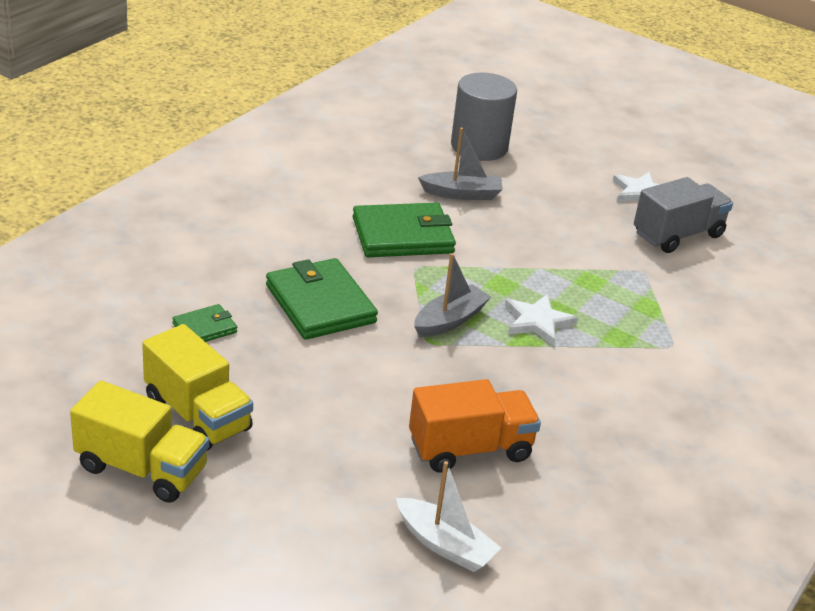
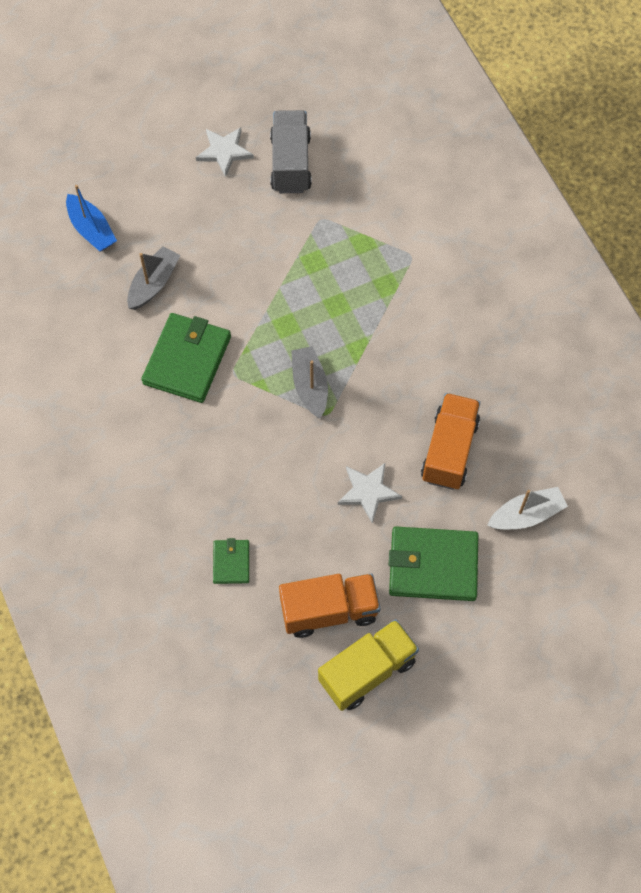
camera: 55 degrees left, 30 degrees up
(198, 415) = (329, 610): yellow truck -> orange truck
(320, 304) = (244, 466): green wallet -> green wallet (433, 565)
(479, 147) = (91, 229): grey cylinder -> blue boat
(537, 322) = (341, 327): white star -> white star (368, 492)

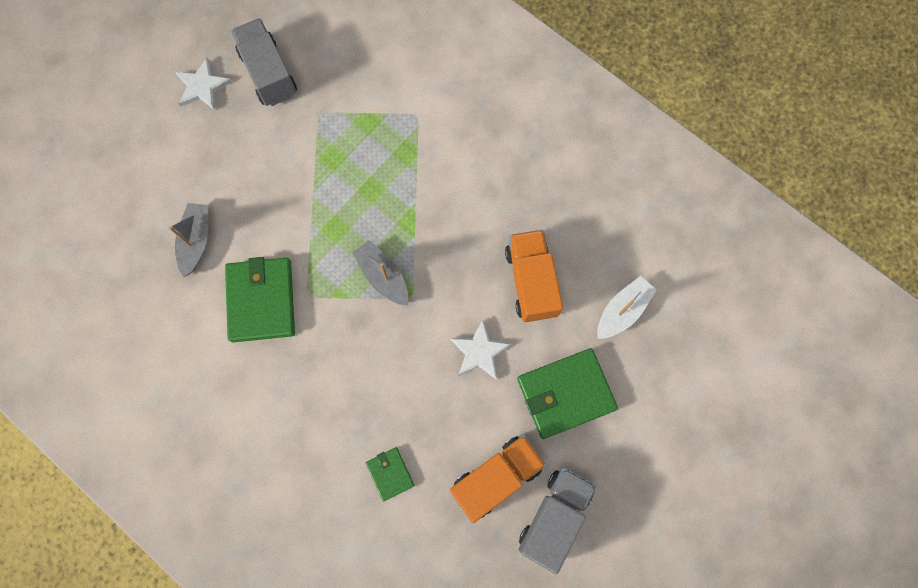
camera: 25 degrees left, 10 degrees up
(91, 229) = (113, 213): blue boat -> none
(367, 671) = (554, 517): yellow truck -> grey truck

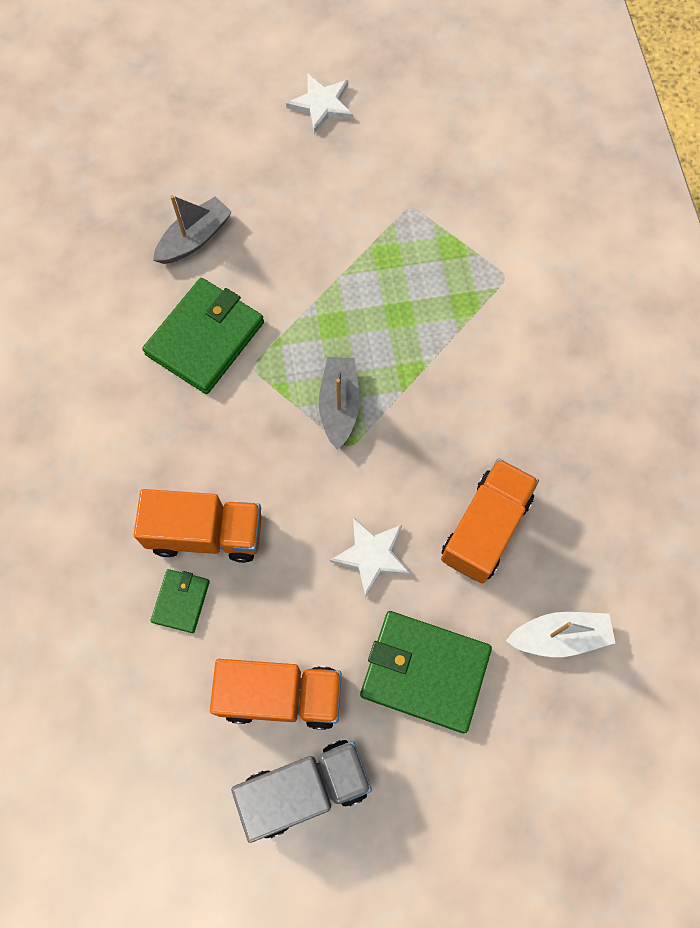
camera: 40 degrees right, 5 degrees down
(268, 73) = (393, 135): grey truck -> none
(369, 421) = (206, 533): none -> orange truck

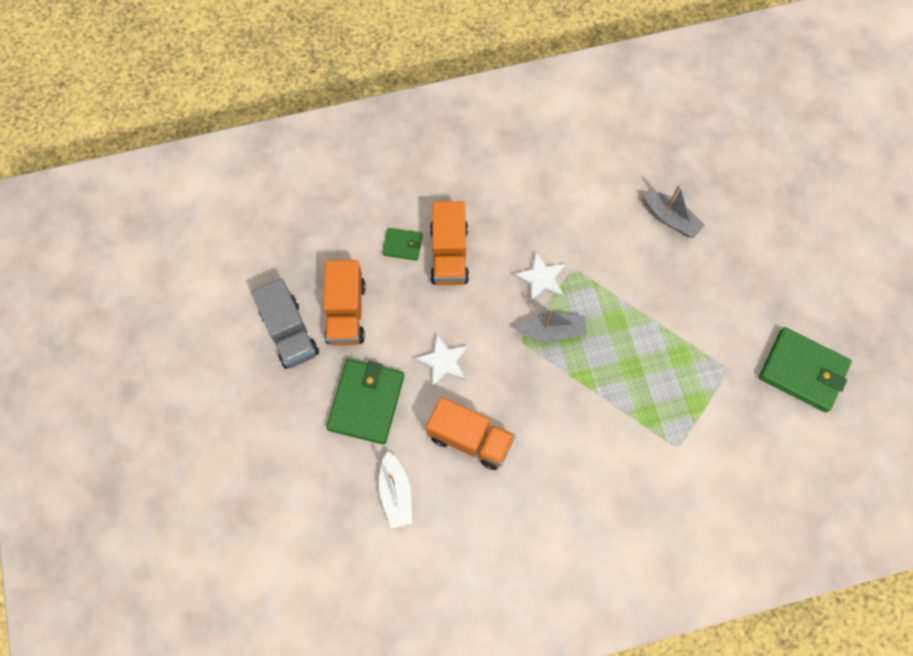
camera: 85 degrees right, 0 degrees up
(205, 338) = (591, 235): green wallet -> green wallet (802, 371)
(322, 104) = (809, 295): white star -> white star (541, 279)

